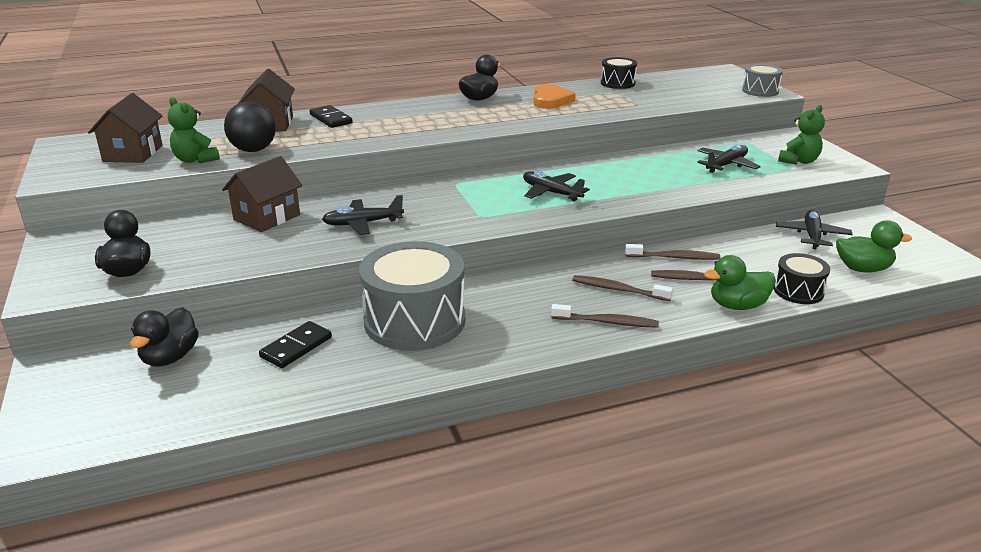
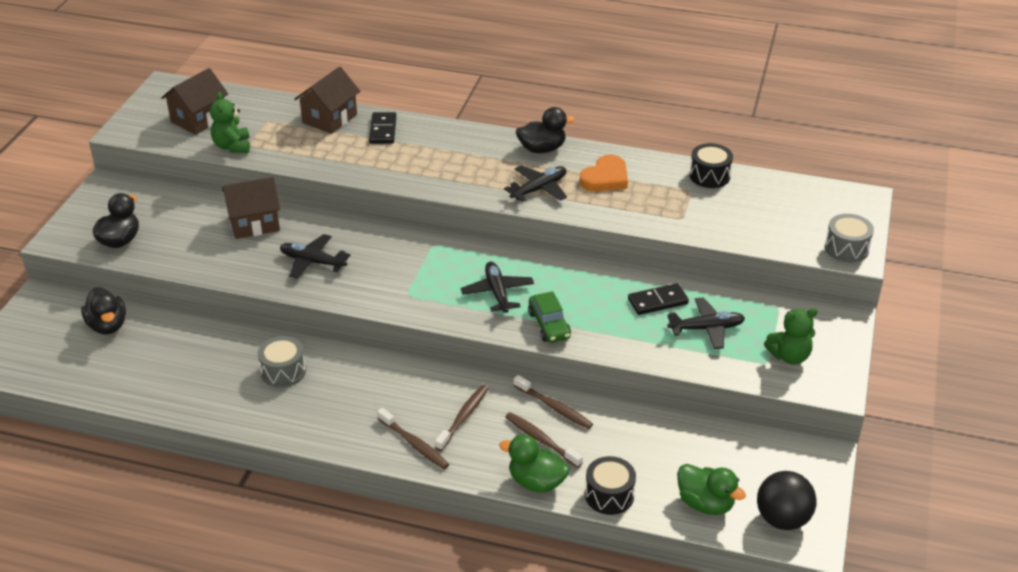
camera: 35 degrees right, 10 degrees up
(170, 357) = (107, 325): black duck -> black duck turned 75 degrees counterclockwise
(253, 150) = (283, 150): black ball -> black ball (782, 519)
(296, 347) = (186, 356): black domino -> black domino (657, 301)
(414, 321) = (283, 371): grey drum -> grey drum, size x0.51
(618, 290) = (463, 417): brown toothbrush -> brown toothbrush turned 60 degrees clockwise
(620, 197) = (549, 325): none -> green car
(812, 235) = (717, 445): black plane -> black plane (539, 189)

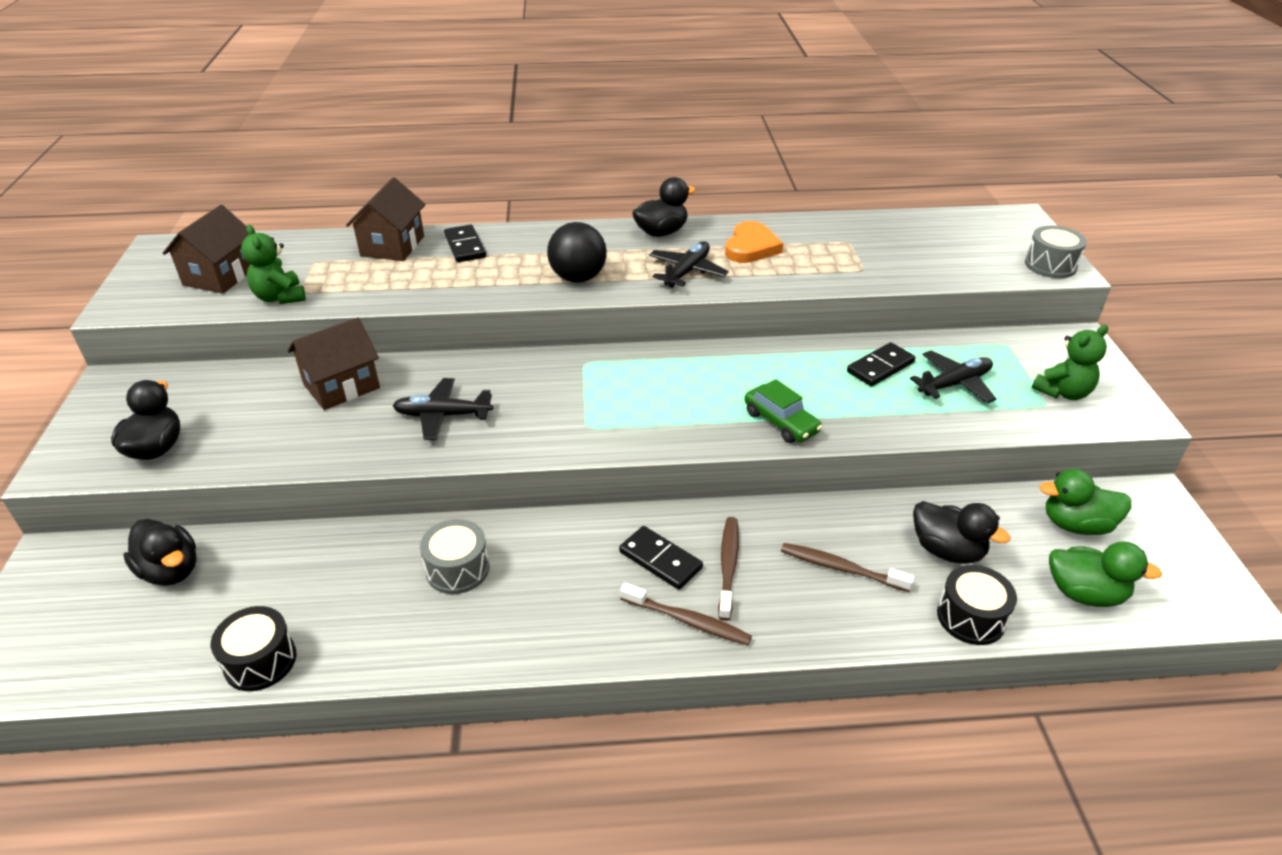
camera: 20 degrees left, 0 degrees up
(419, 401) = (660, 560): none -> black domino
(497, 292) = (695, 399): black plane -> none
(536, 482) = (873, 627): green duck -> green duck (1076, 525)
(554, 407) = (828, 522): brown toothbrush -> none
(627, 449) = (947, 550): none -> black duck
(709, 176) = (856, 225): black drum -> black drum (260, 661)
(782, 519) = (1180, 586): black ball -> black ball (578, 278)

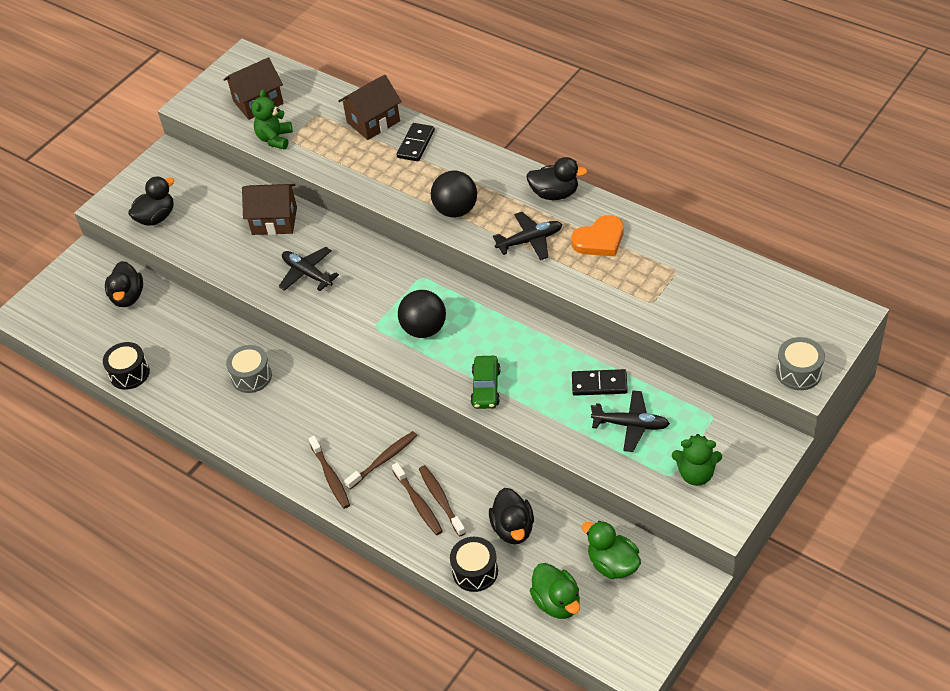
camera: 45 degrees right, 10 degrees up
(647, 404) = (424, 329): none -> black ball
(660, 560) = (353, 434): black domino -> none
(822, 587) = (418, 503): none -> brown toothbrush

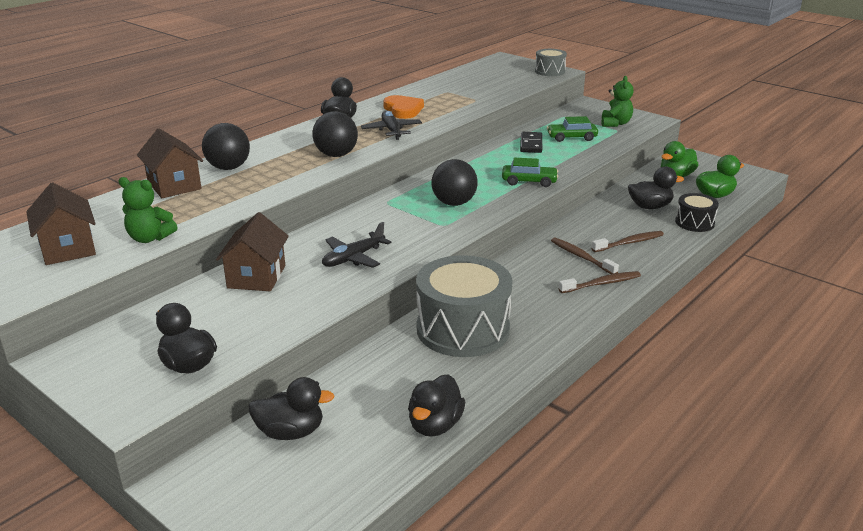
camera: 90 degrees left, 20 degrees down
(129, 373) = (435, 425): black drum -> black duck
(251, 376) = (463, 329): grey drum -> grey drum, size x1.98
(415, 144) = (228, 168): black domino -> black ball
(441, 500) = (624, 233): brown toothbrush -> none
(631, 425) = (571, 138): black plane -> green car

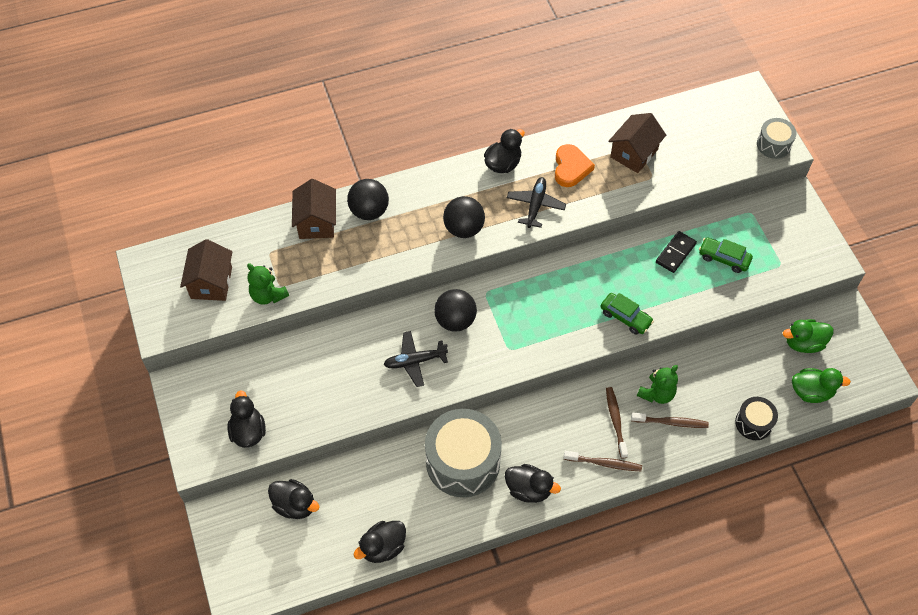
camera: 30 degrees right, 30 degrees up
(256, 277) = (335, 351): brown house -> brown house (634, 153)
(454, 203) = (538, 320): black ball -> black ball (455, 320)
(615, 123) = (789, 251): green teddy bear -> green teddy bear (656, 393)
(650, 207) = (734, 380): black duck -> black duck (528, 489)

